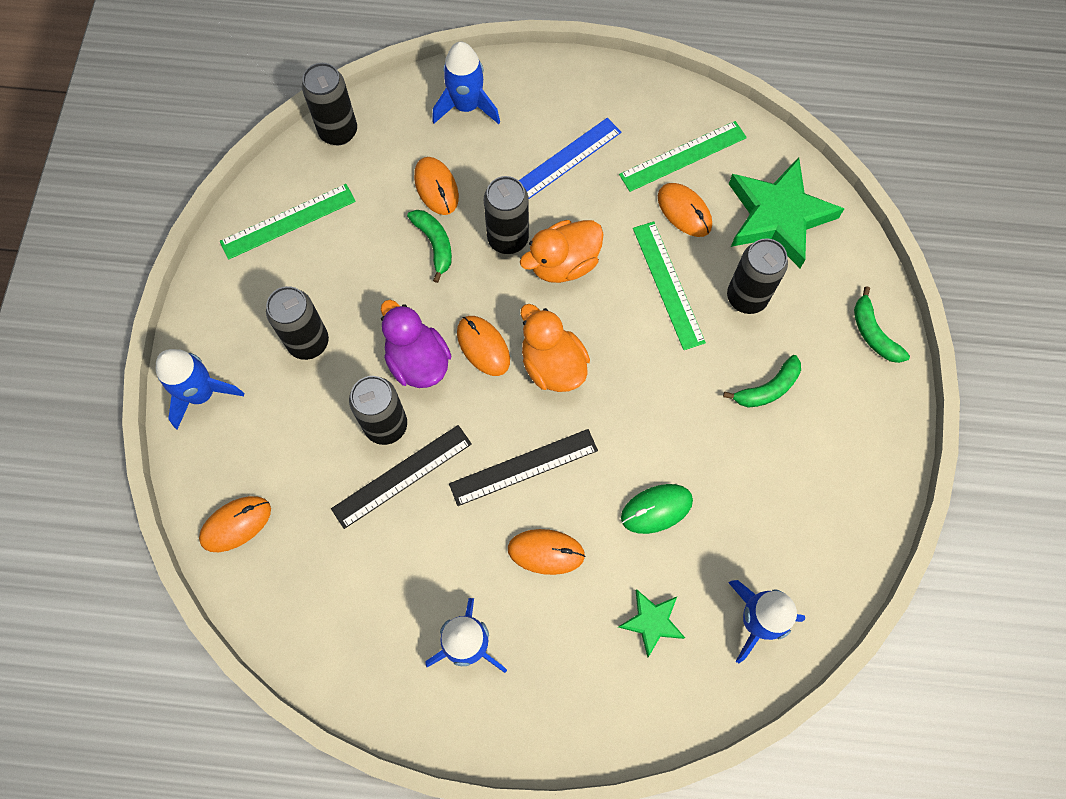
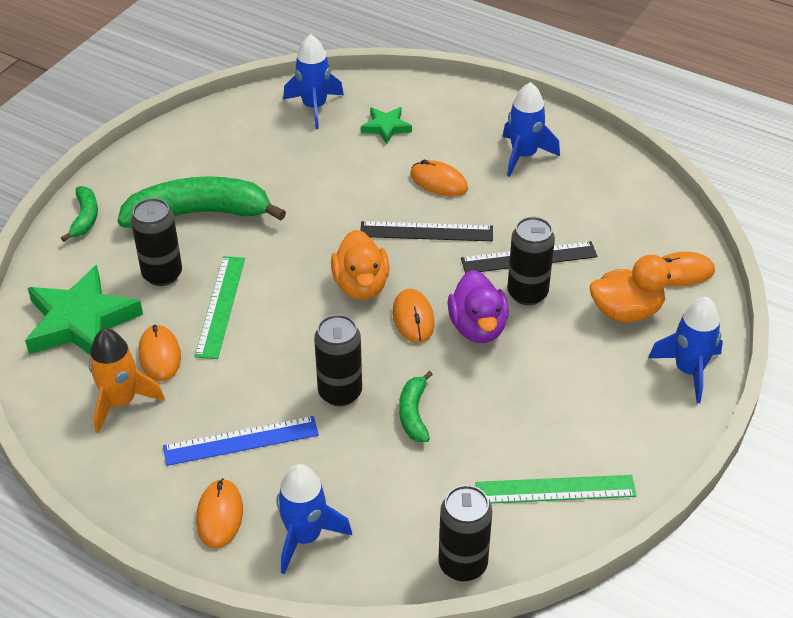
camera: 155 degrees left, 25 degrees down
(308, 342) = (573, 376): black can -> none
(436, 187) = (384, 465): orange mouse -> orange mouse (219, 515)
(563, 263) = (301, 354): orange duck -> orange duck (626, 311)
(656, 509) = (340, 177): green mouse -> none
(683, 156) = (121, 402): green ruler -> orange rocket
(767, 389) = (199, 214): green banana -> green banana, size x2.10

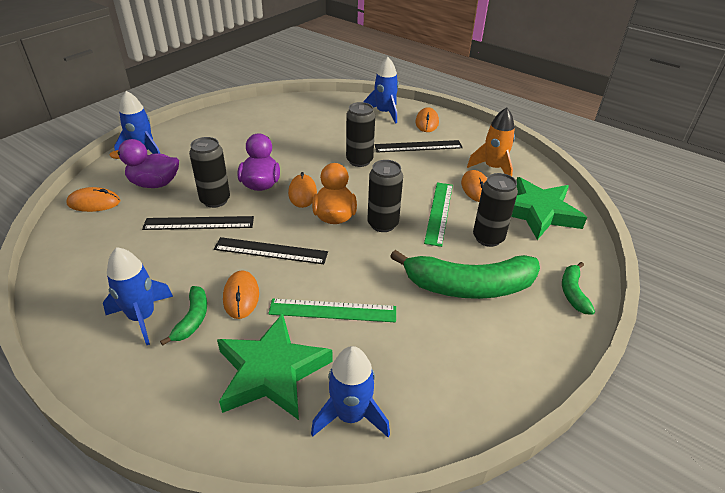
camera: 175 degrees left, 5 degrees down
(241, 441) = (418, 146): blue ruler -> black ruler
(386, 127) = (271, 371): green star -> green star, size x1.99
(414, 413) = (318, 149): green banana -> green banana (192, 319)
(438, 182) = (241, 296): orange mouse -> orange mouse turned 45 degrees clockwise
(462, 564) = (312, 100): black can -> black can (382, 224)
(555, 490) = (255, 116): green ruler -> green ruler (333, 310)
(626, 311) = (154, 184): orange duck -> purple duck

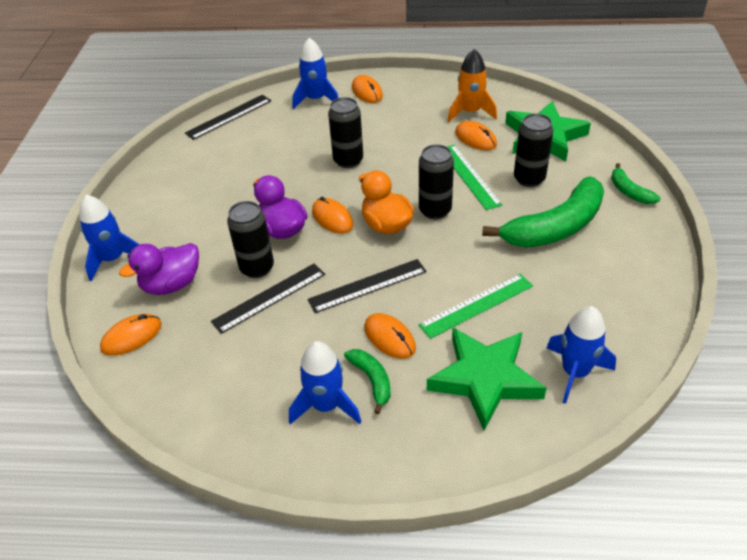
camera: 30 degrees left, 5 degrees up
(418, 146) = (385, 120): black ruler -> black ruler (229, 117)

